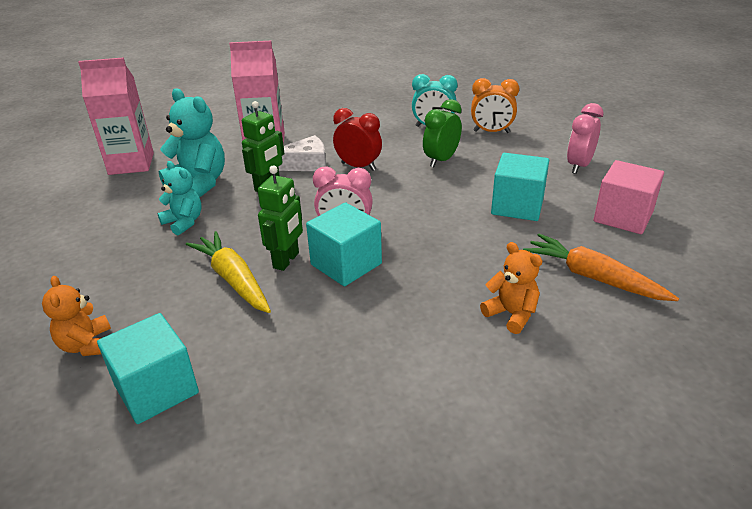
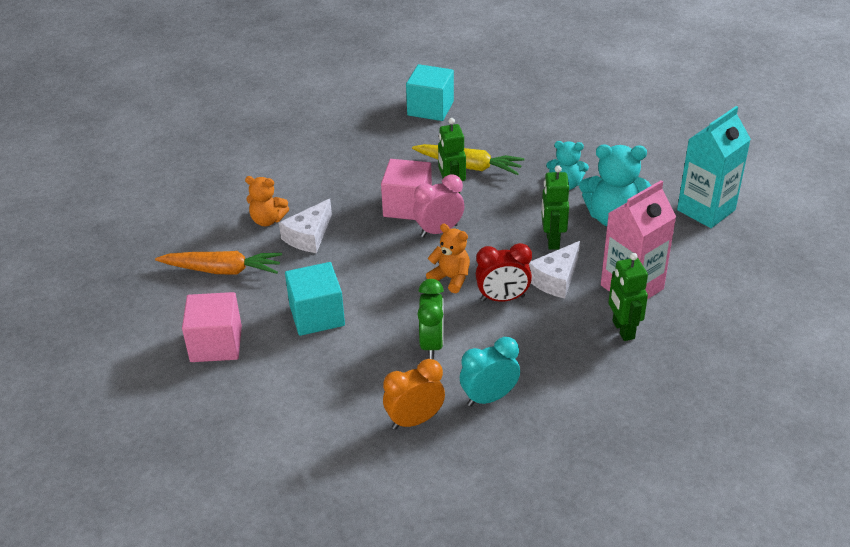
camera: 145 degrees right, 5 degrees up
(87, 345) = (497, 107): orange teddy bear -> orange teddy bear (451, 278)
(131, 163) = (706, 210): pink carton -> turquoise carton
(308, 128) = (623, 330): none -> green robot
(346, 264) = (407, 206): turquoise cube -> pink cube
(475, 276) = (309, 236): none -> white cheese
(579, 166) = (284, 401): pink clock -> none

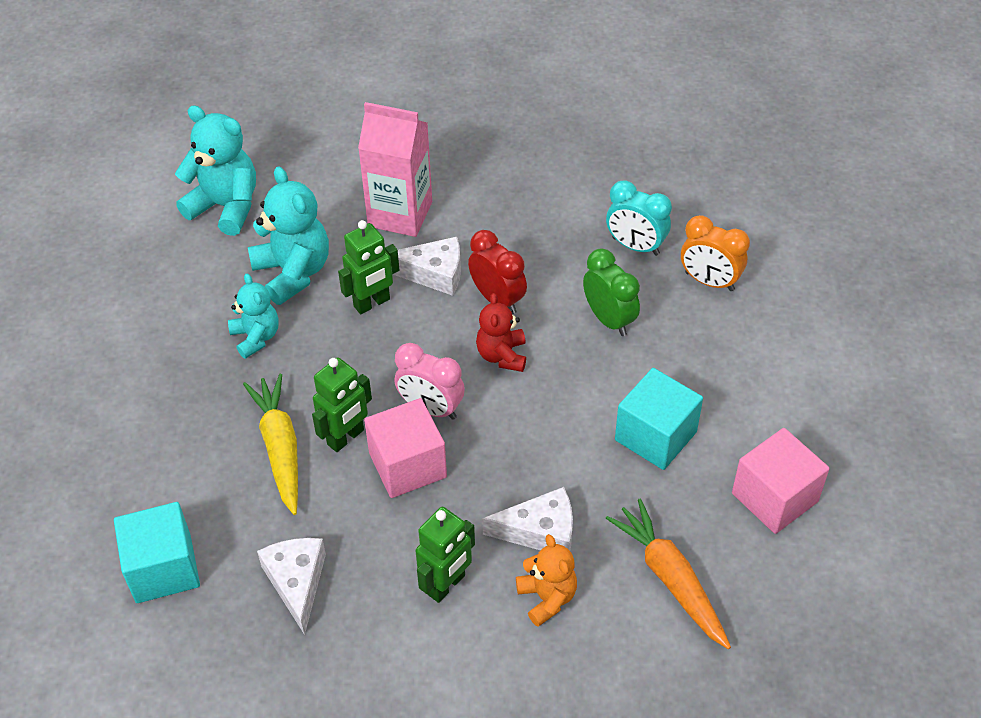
camera: 125 degrees left, 10 degrees up
(375, 144) = (296, 582): none -> white cheese
(431, 344) = (609, 320): green clock -> green clock turned 90 degrees clockwise
(451, 278) = (502, 355): orange teddy bear -> red teddy bear
(623, 330) = (468, 197): green robot -> green robot (446, 585)
(706, 210) = (226, 207): turquoise carton -> turquoise teddy bear

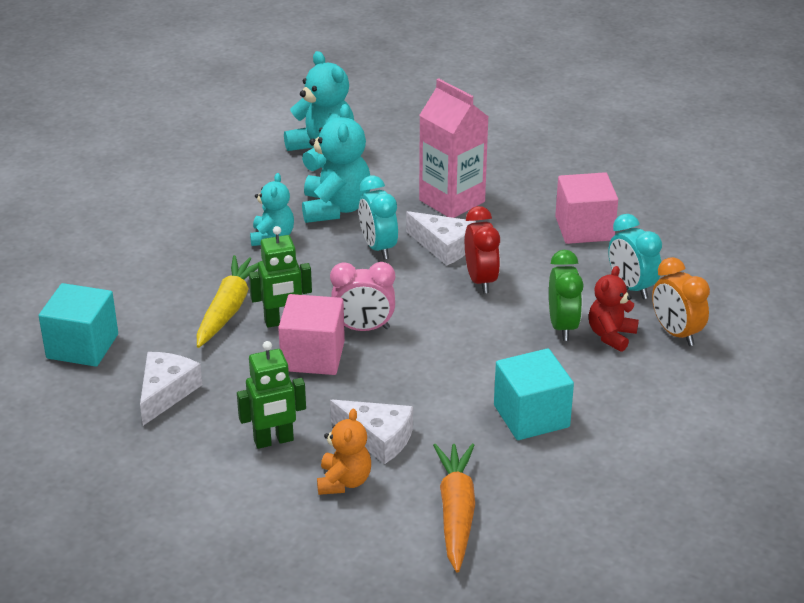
camera: 30 degrees right, 15 degrees down
(372, 303) = (378, 248): green robot -> turquoise clock
(431, 408) = (363, 328): pink clock -> pink clock turned 60 degrees counterclockwise
(502, 355) = (451, 317): red teddy bear -> red teddy bear (611, 335)
(774, 497) = (598, 497): pink cube -> pink cube (584, 228)

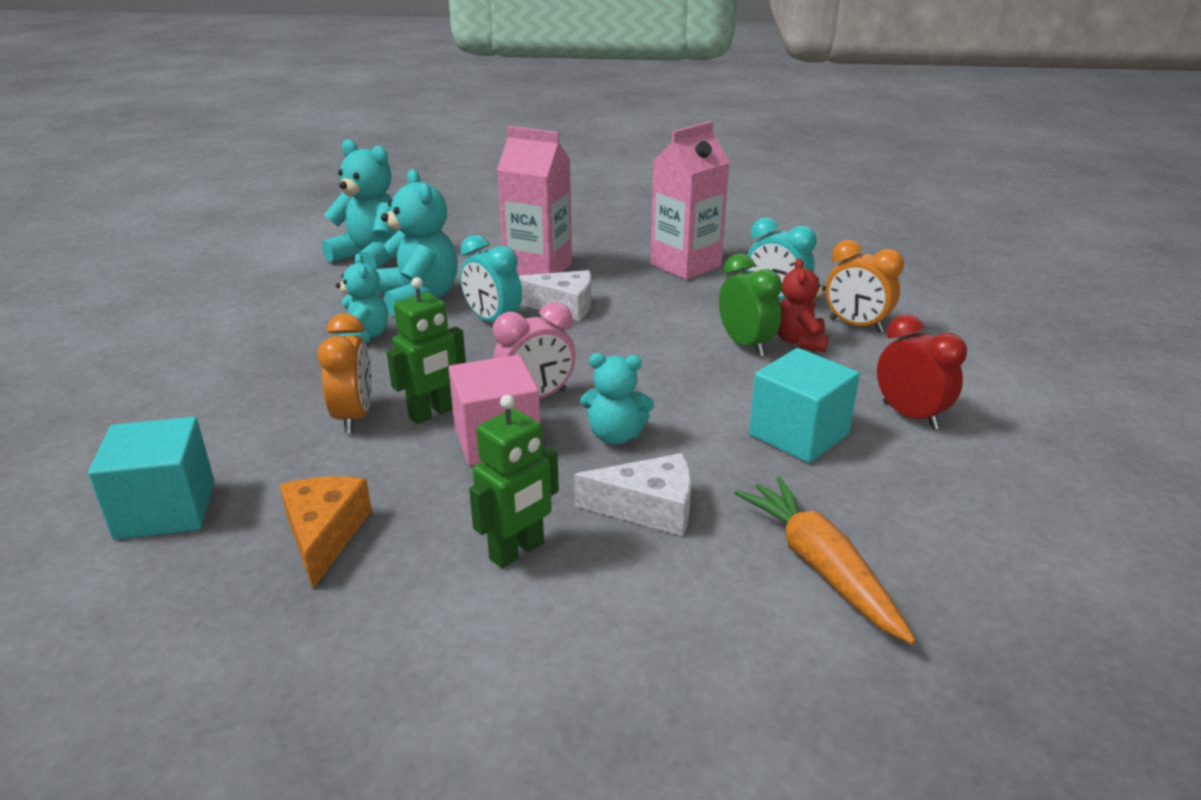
camera: 25 degrees left, 5 degrees down
(166, 393) = (324, 534): white cheese -> orange cheese
(228, 309) = (354, 417): yellow carrot -> orange clock
(344, 481) = (650, 574): orange teddy bear -> none
(397, 377) = (615, 436): none -> turquoise teddy bear
(480, 280) = (626, 326): red clock -> red clock (910, 416)
(584, 228) = (685, 265): pink cube -> pink carton

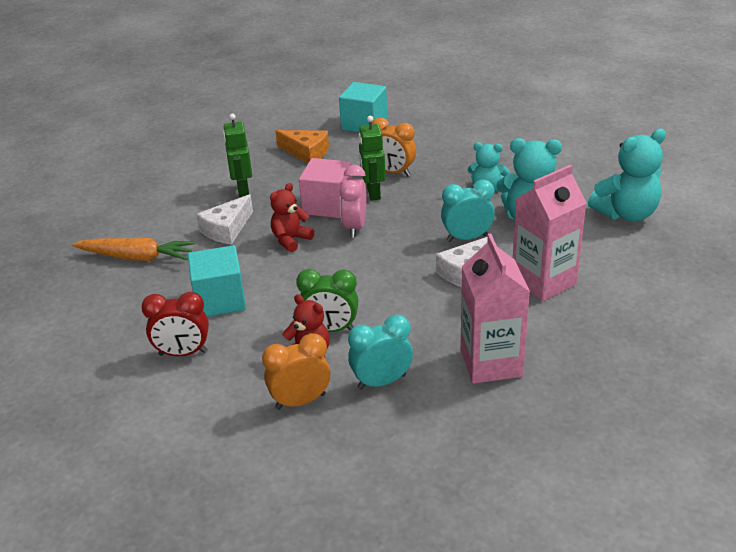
camera: 125 degrees right, 5 degrees up
(615, 436) = (291, 240): turquoise teddy bear -> red teddy bear

